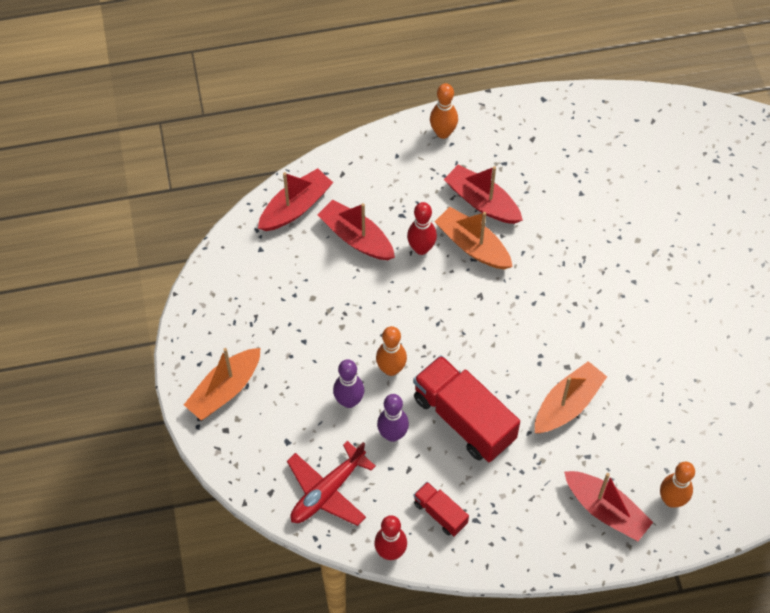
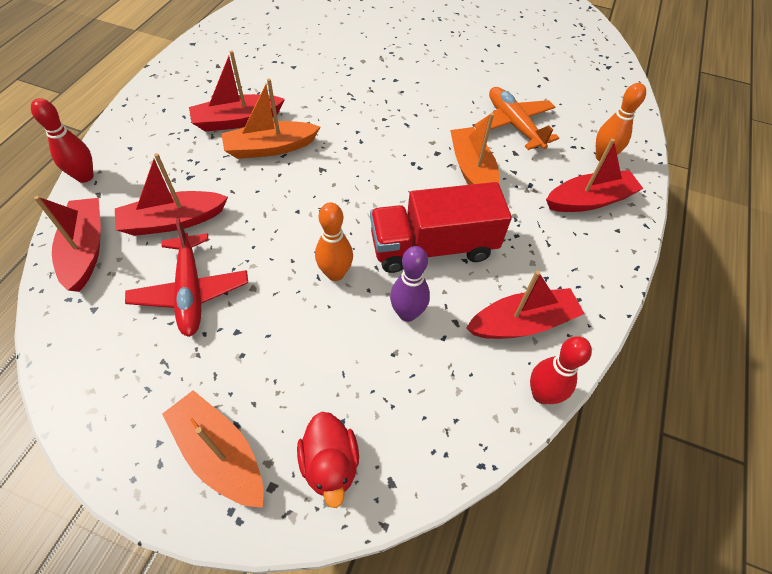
camera: 60 degrees left, 5 degrees down
(225, 390) = (220, 454): orange boat -> orange boat turned 150 degrees clockwise
(259, 452) = (330, 464): none -> red duck
(327, 491) = (431, 416): red plane -> red plane (190, 291)
(349, 401) = (340, 330): purple bowling pin -> none
(421, 248) = (236, 182): red bowling pin -> red bowling pin (85, 176)
(440, 513) = (522, 323): red truck -> red boat
(443, 133) = (147, 109): orange bowling pin -> none
(654, 408) = (514, 125): none -> orange plane

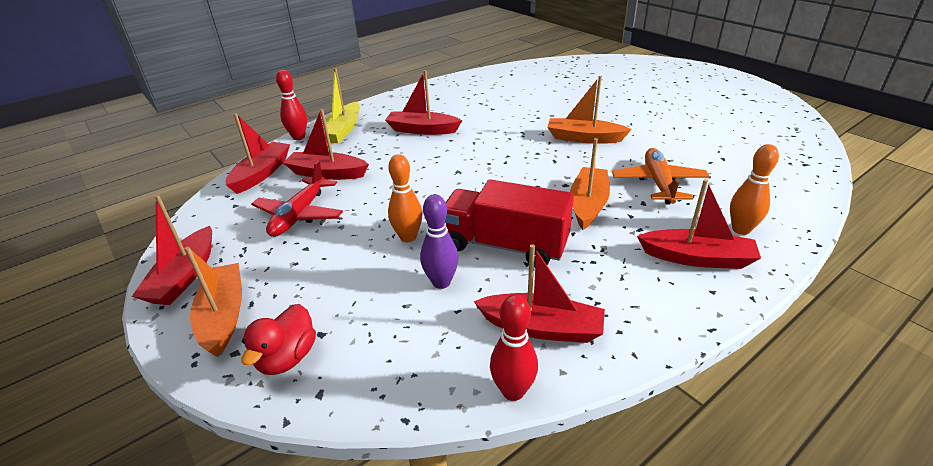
camera: 35 degrees right, 20 degrees down
(123, 430) = (184, 276): none -> red boat
(137, 148) = (343, 130): none -> yellow boat
(270, 148) = (431, 150): orange boat -> orange boat (584, 138)

